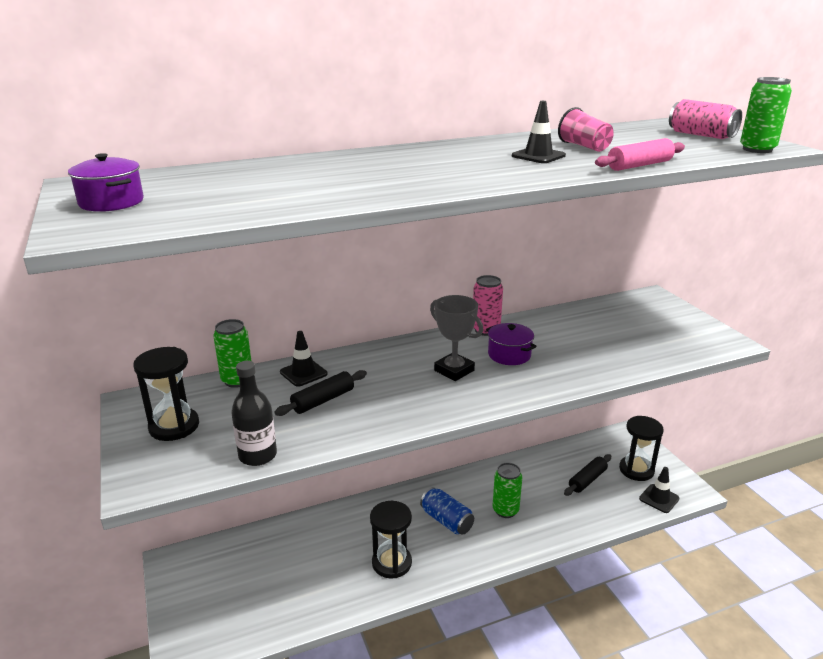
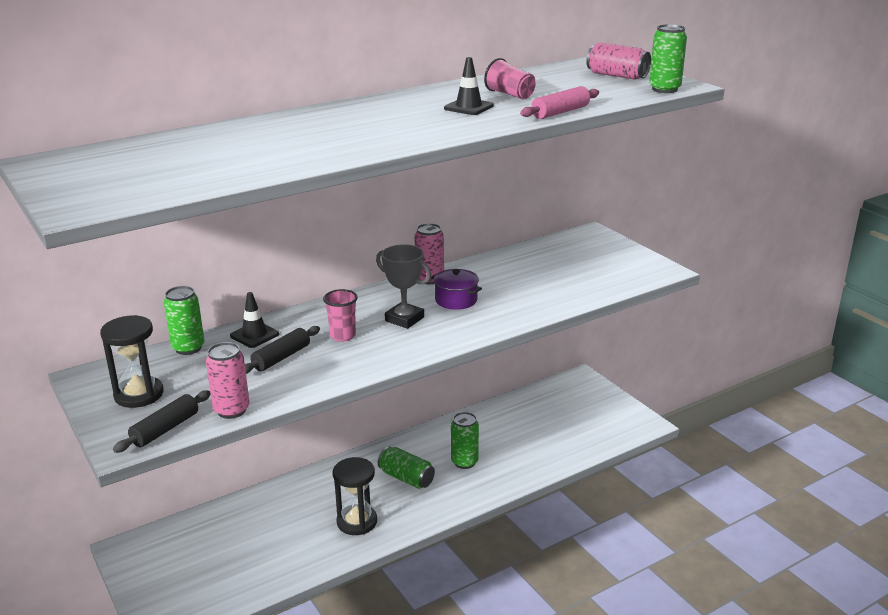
camera: 10 degrees left, 0 degrees up
(111, 202) = (86, 179): purple pot -> none
(258, 455) = (231, 410): black bottle -> pink can
(389, 382) = (342, 336): none -> pink cup
(446, 520) = (406, 478): blue can -> green can
(587, 480) = (543, 425): black rolling pin -> black rolling pin (165, 429)
(636, 470) = (591, 411): black hourglass -> none
(659, 498) = (614, 434): black traffic cone -> none

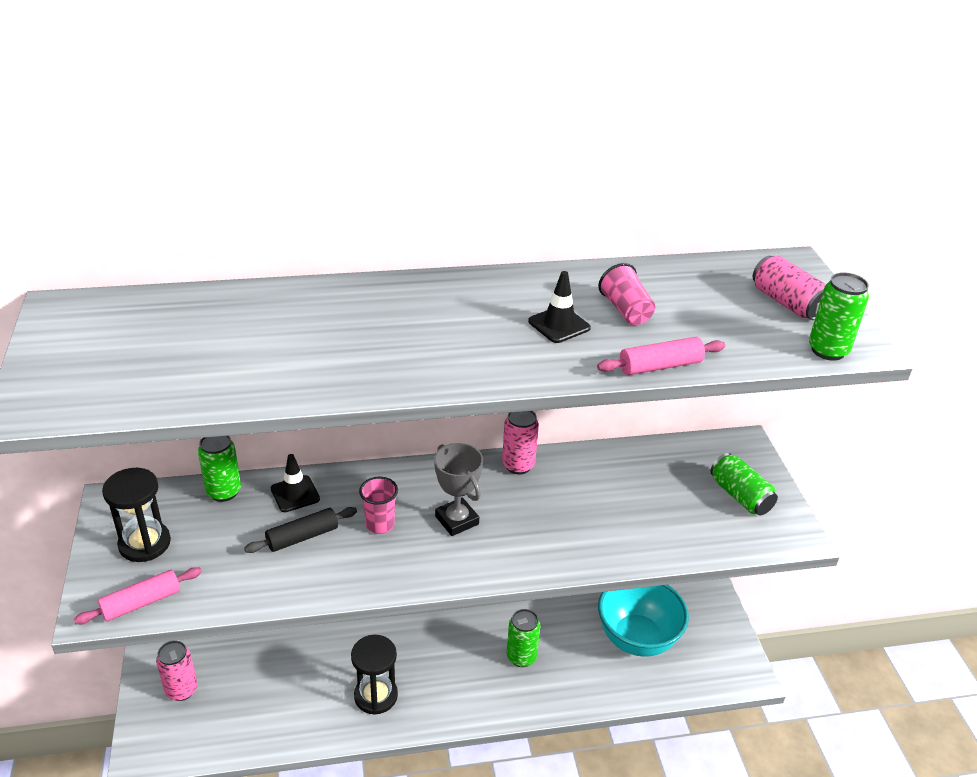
camera: 20 degrees right, 10 degrees up
(165, 429) = (141, 602): black rolling pin -> pink rolling pin
(231, 410) = (214, 598): pink can -> pink can (181, 690)
(406, 478) = (451, 656): green can -> green can (740, 496)
(456, 300) = (528, 508): purple pot -> none
(549, 425) = (637, 638): none -> turquoise bowl

